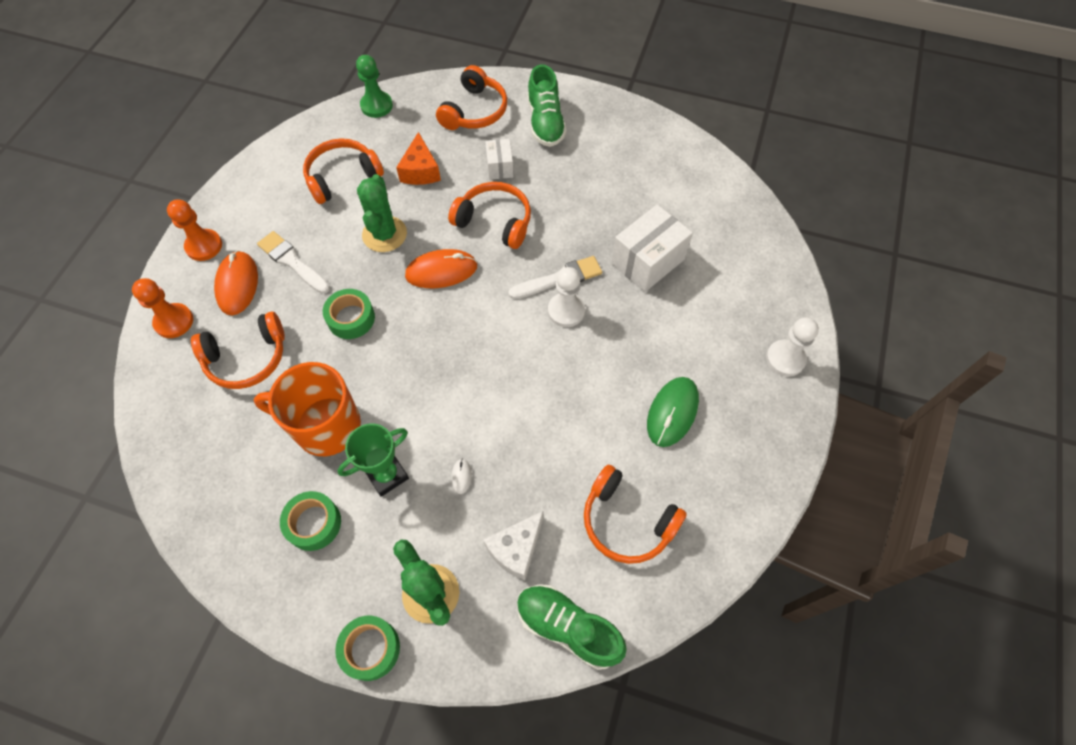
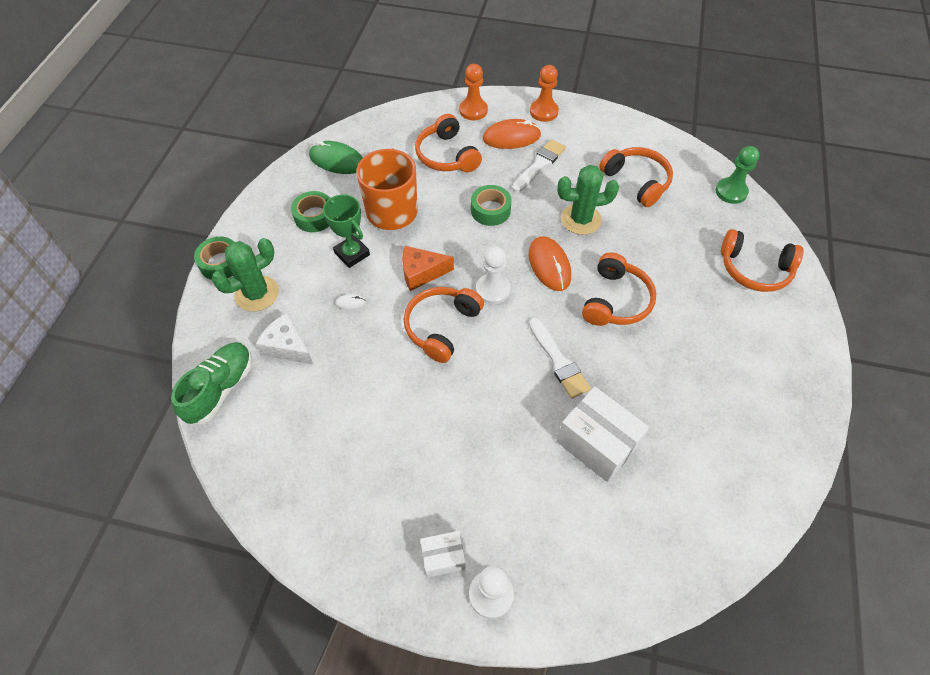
camera: 85 degrees right, 5 degrees down
(420, 170) = (661, 235): orange cheese -> orange cheese (421, 273)
(500, 167) = (686, 298): white box -> white box (443, 557)
(545, 123) = (762, 334): green shoe -> none
(566, 311) = (522, 369): white pawn -> white pawn (493, 290)
(627, 521) = (307, 431): orange headphones -> orange headphones (441, 327)
(672, 412) = (417, 470): green mouse -> green mouse (337, 160)

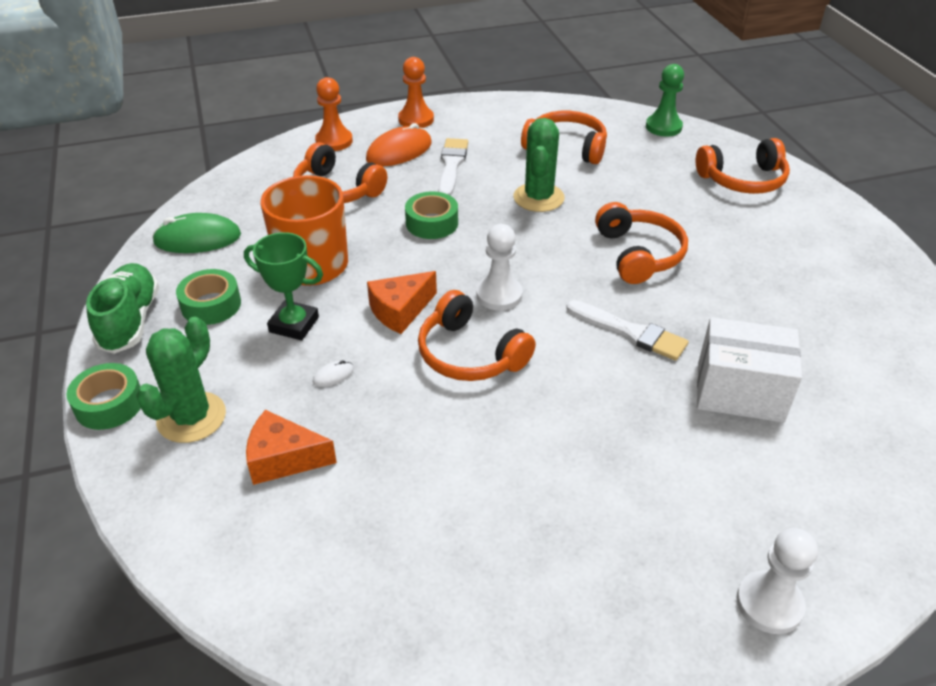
camera: 30 degrees left, 15 degrees down
(221, 389) = (220, 551): green shoe -> green shoe (130, 321)
(287, 347) = (284, 459): white cheese -> orange cheese
(441, 327) = (470, 354): orange headphones -> orange headphones turned 45 degrees counterclockwise
(443, 557) = (681, 595): white box -> none
(549, 265) = (541, 249): orange mouse -> none
(581, 219) = (538, 198): green cactus -> green cactus turned 45 degrees counterclockwise

